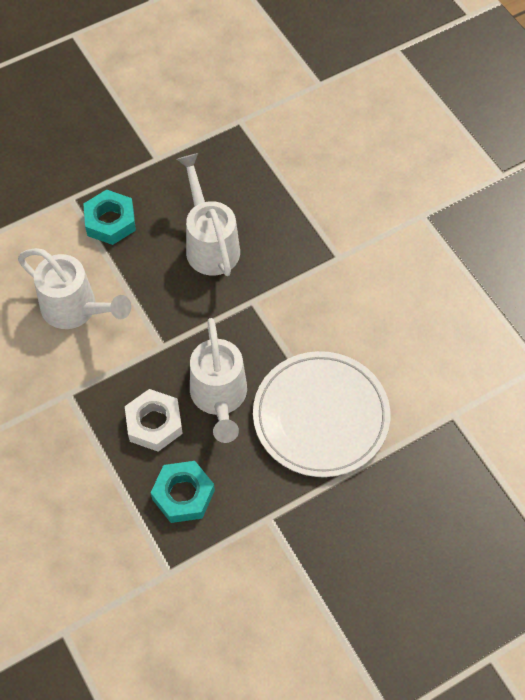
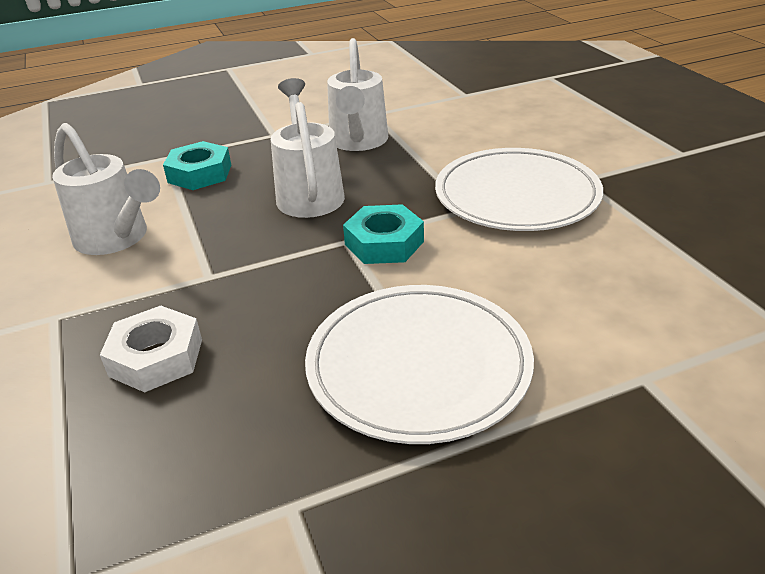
camera: 10 degrees right, 25 degrees down
(183, 495) = (156, 456): turquoise nut -> turquoise nut (384, 243)
(219, 398) = (266, 334): white watering can -> white watering can (358, 142)
(373, 239) = (516, 195): none -> white plate

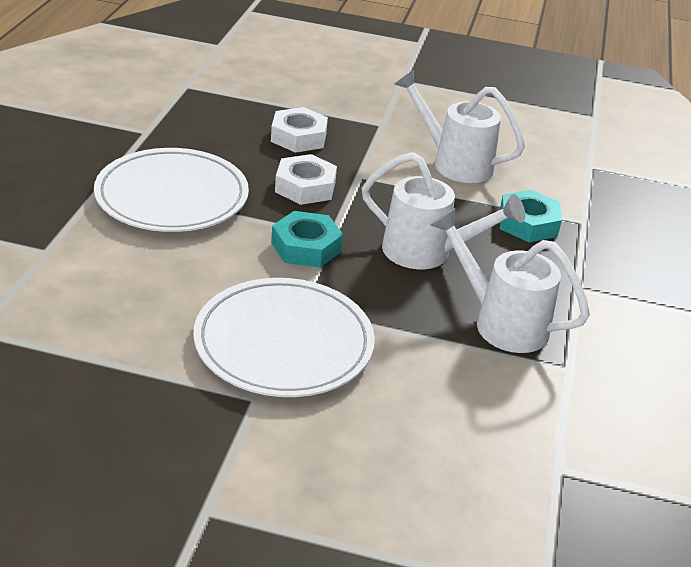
camera: 120 degrees right, 0 degrees up
(116, 239) = (454, 163): white watering can -> white watering can turned 45 degrees clockwise
(276, 294) = (305, 187): none -> white nut

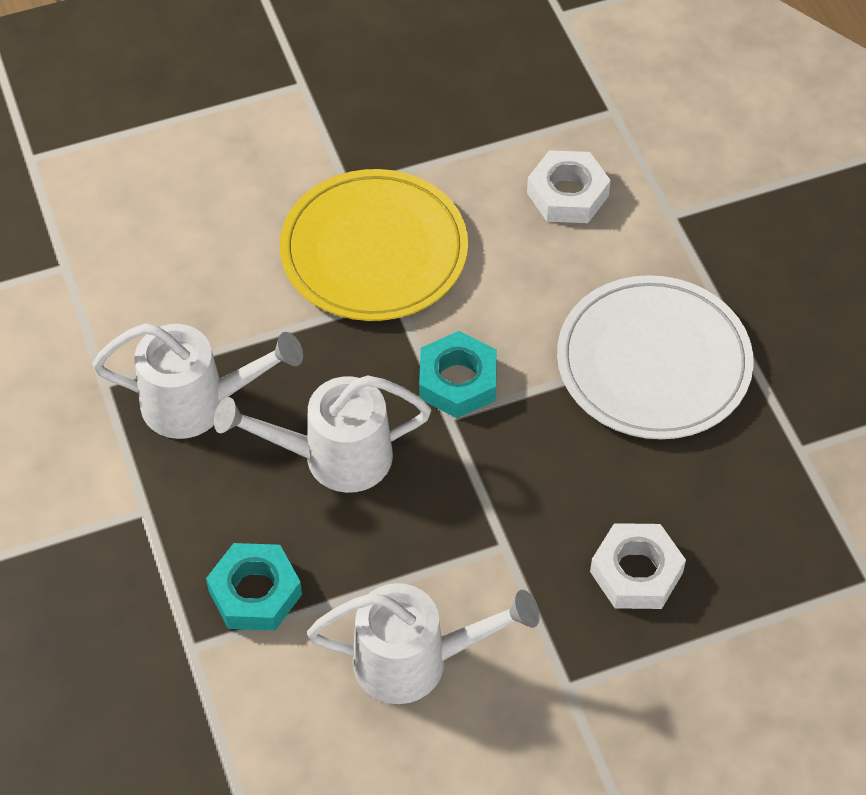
camera: 150 degrees right, 20 degrees up
(284, 343) = (374, 251): white plate -> yellow plate
(305, 187) = (542, 478): white nut -> white nut (567, 194)

